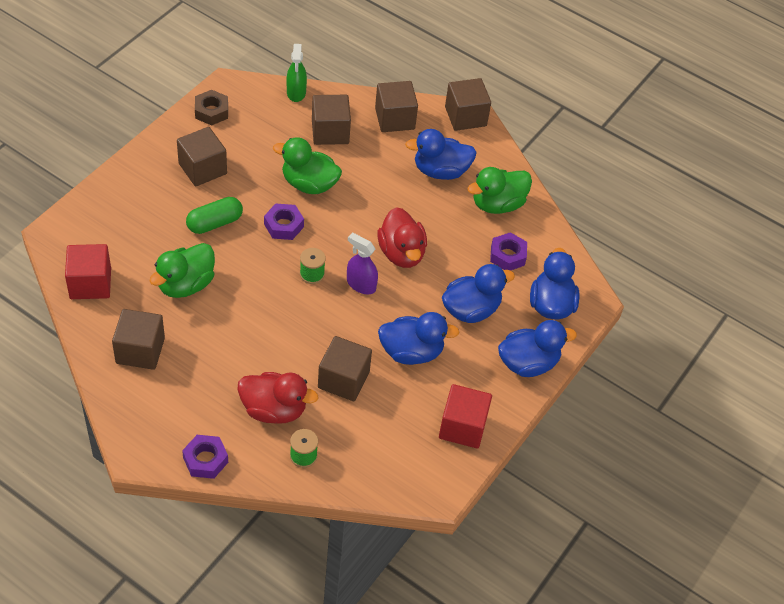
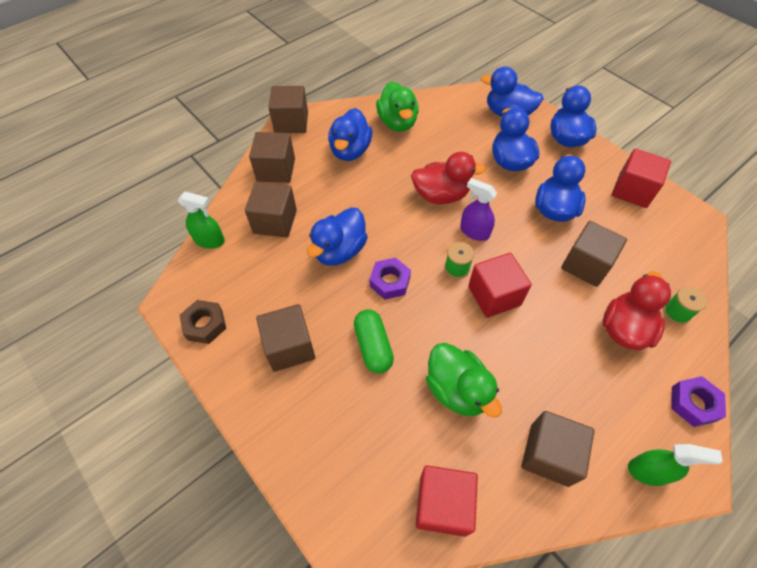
camera: 70 degrees left, 5 degrees up
(137, 420) = (648, 471): none -> green spray bottle
(287, 305) = (494, 295): none -> red cube
(309, 184) = (340, 251): green duck -> blue duck
(361, 284) = (474, 231): purple spray bottle -> purple spray bottle turned 75 degrees clockwise
(507, 256) = (454, 128): purple nut -> none

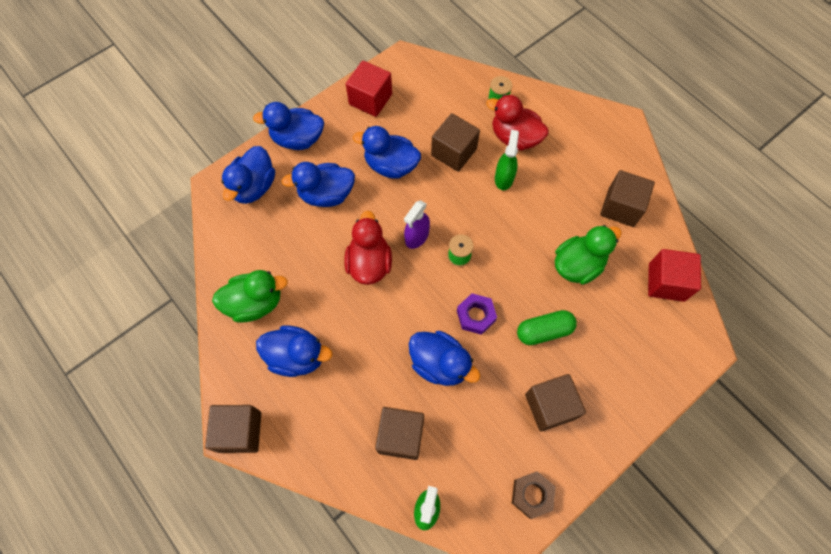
camera: 90 degrees left, 10 degrees up
(276, 170) = (322, 443): brown cube -> none
(494, 295) = (487, 228): red cube -> none
(648, 471) = (624, 148): green spray bottle -> green spray bottle (504, 178)
(693, 403) = (572, 109): purple nut -> none

